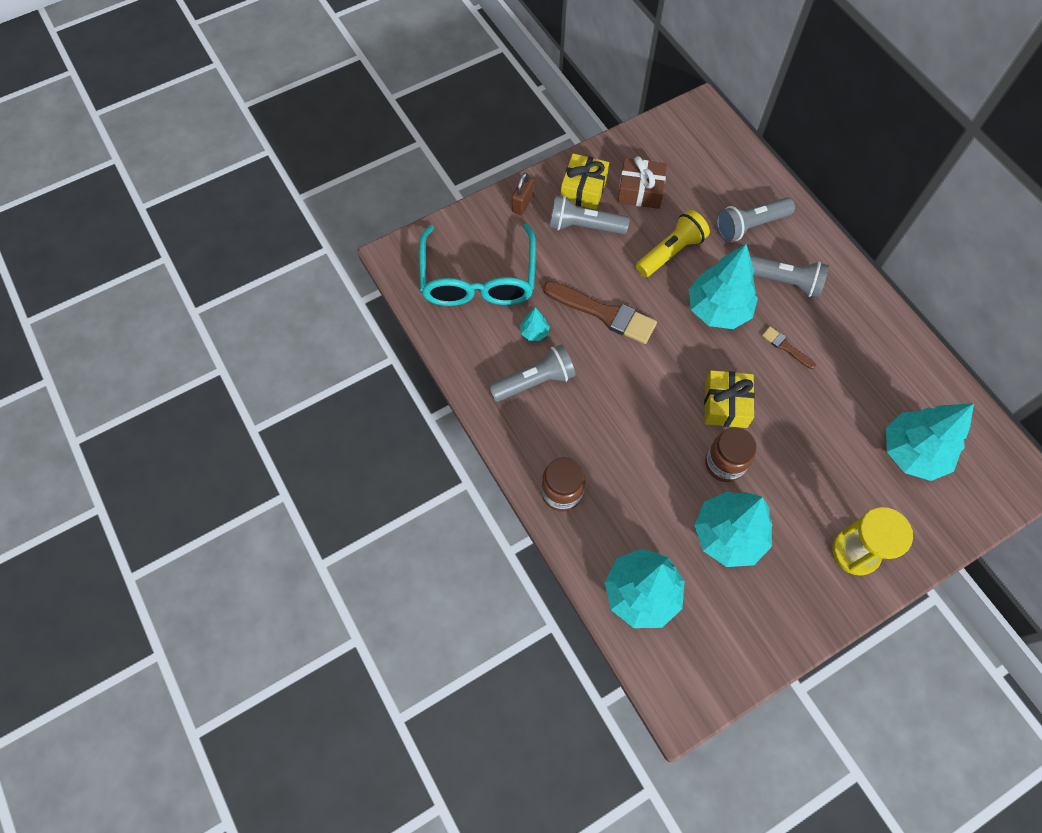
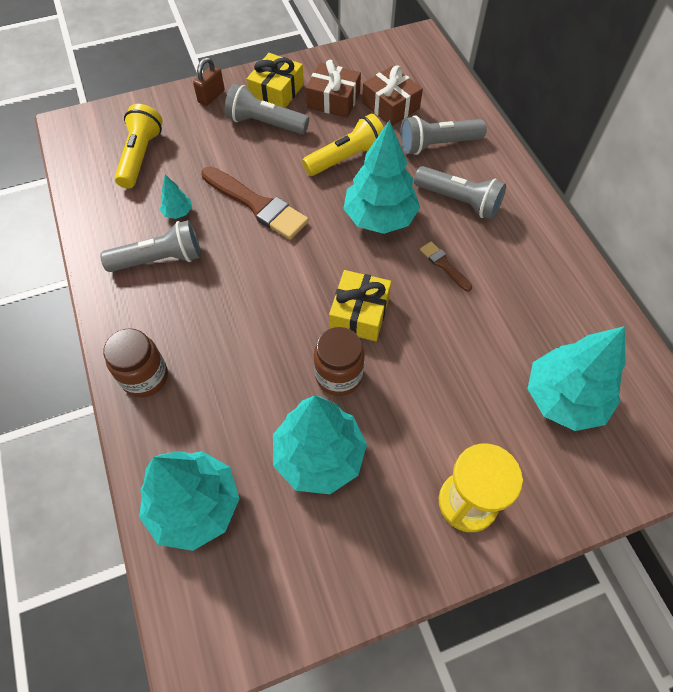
camera: 10 degrees right, 5 degrees down
(478, 279) = (140, 156): turquoise glasses -> yellow flashlight
(696, 189) = (390, 106): none -> brown gift

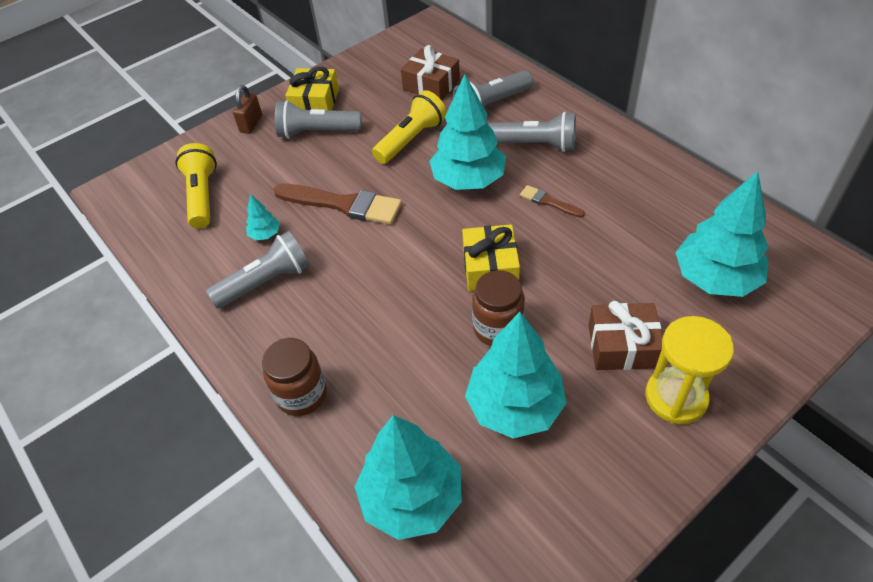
camera: 15 degrees left, 10 degrees down
(333, 100) = (374, 95): brown gift -> brown gift (622, 346)

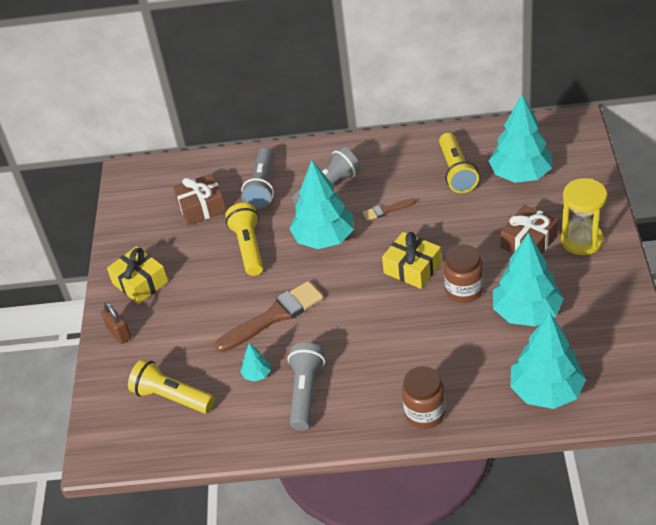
camera: 50 degrees left, 5 degrees down
(317, 132) = (178, 297): grey flashlight -> none
(658, 223) = (456, 172): none -> yellow flashlight

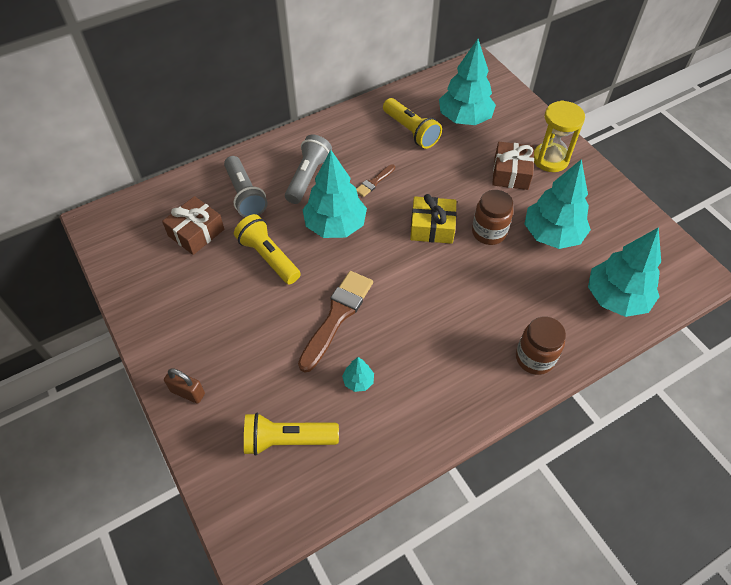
camera: 35 degrees left, 10 degrees up
(140, 283) = (178, 330): yellow gift -> none
(305, 393) = (417, 381): grey flashlight -> none

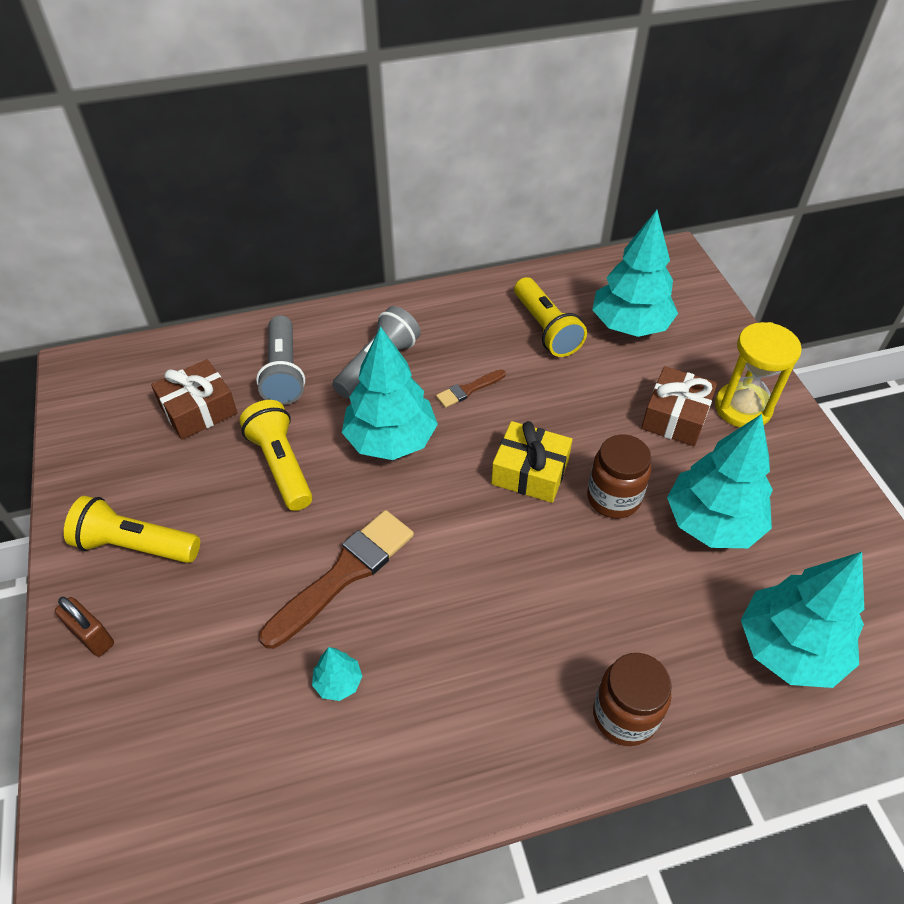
camera: 15 degrees right, 5 degrees down
(287, 440) = (200, 748): yellow flashlight -> yellow flashlight (135, 545)

